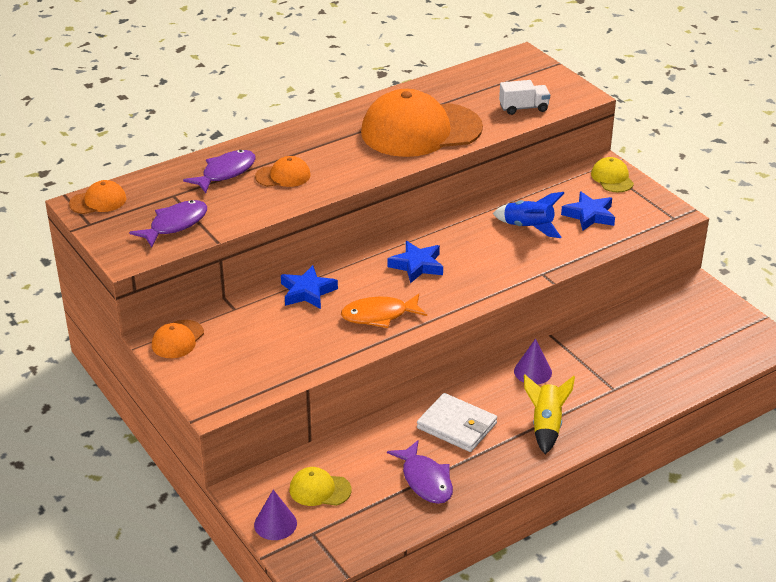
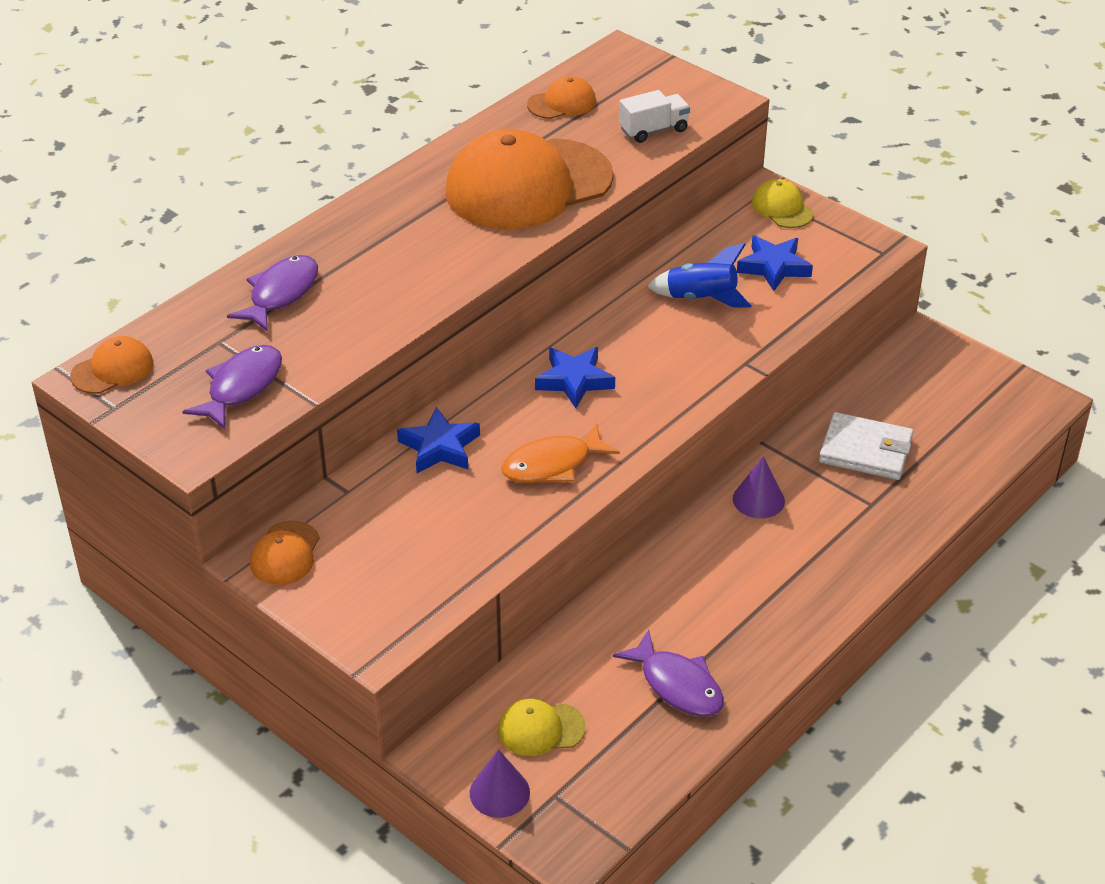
camera: 15 degrees left, 5 degrees up
(283, 176) = (365, 285): orange cap -> orange cap (562, 103)
(457, 426) = (688, 597): white wallet -> white wallet (865, 450)
(546, 426) = (805, 574): yellow rocket -> none

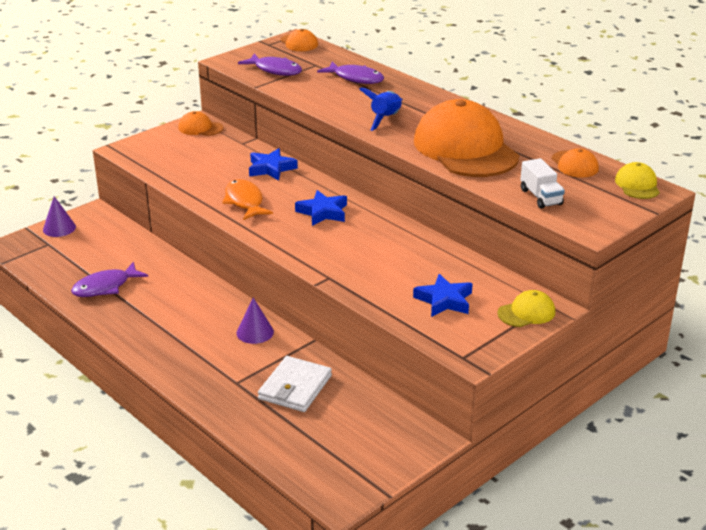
camera: 95 degrees right, 10 degrees down
(541, 729) = (95, 241): yellow cap -> yellow cap (637, 185)
(701, 298) = (406, 265): blue rocket -> blue rocket (385, 119)

